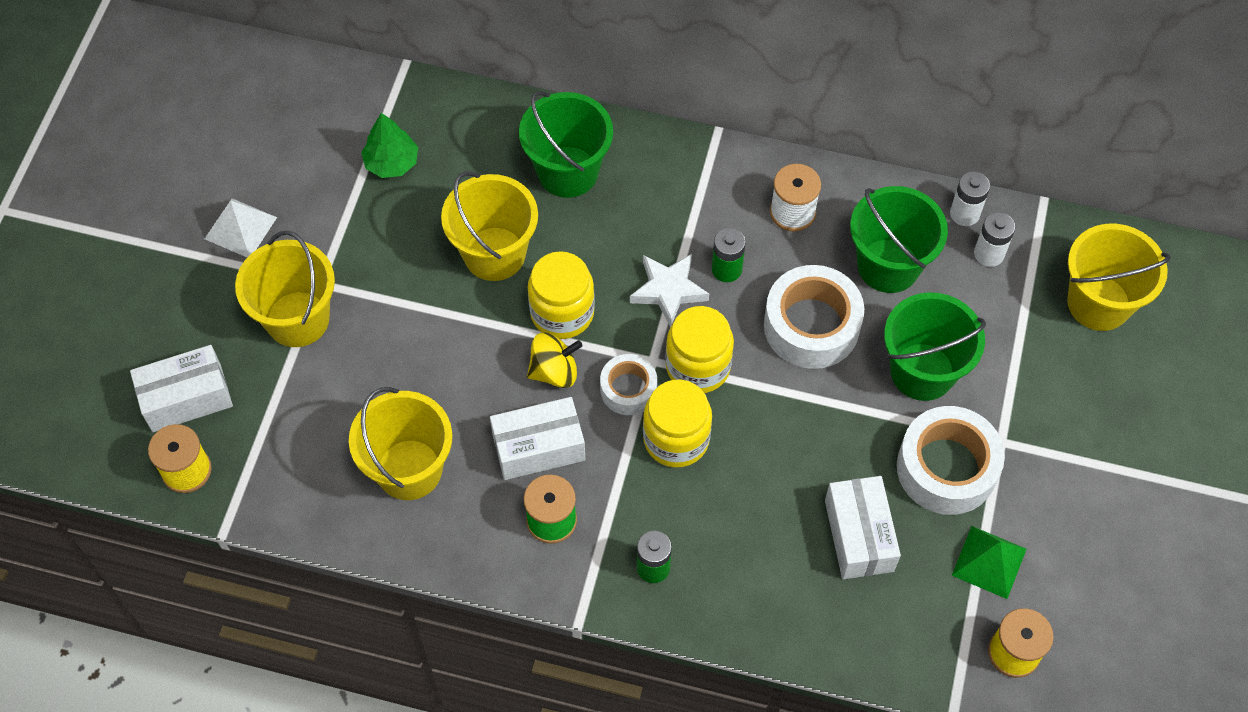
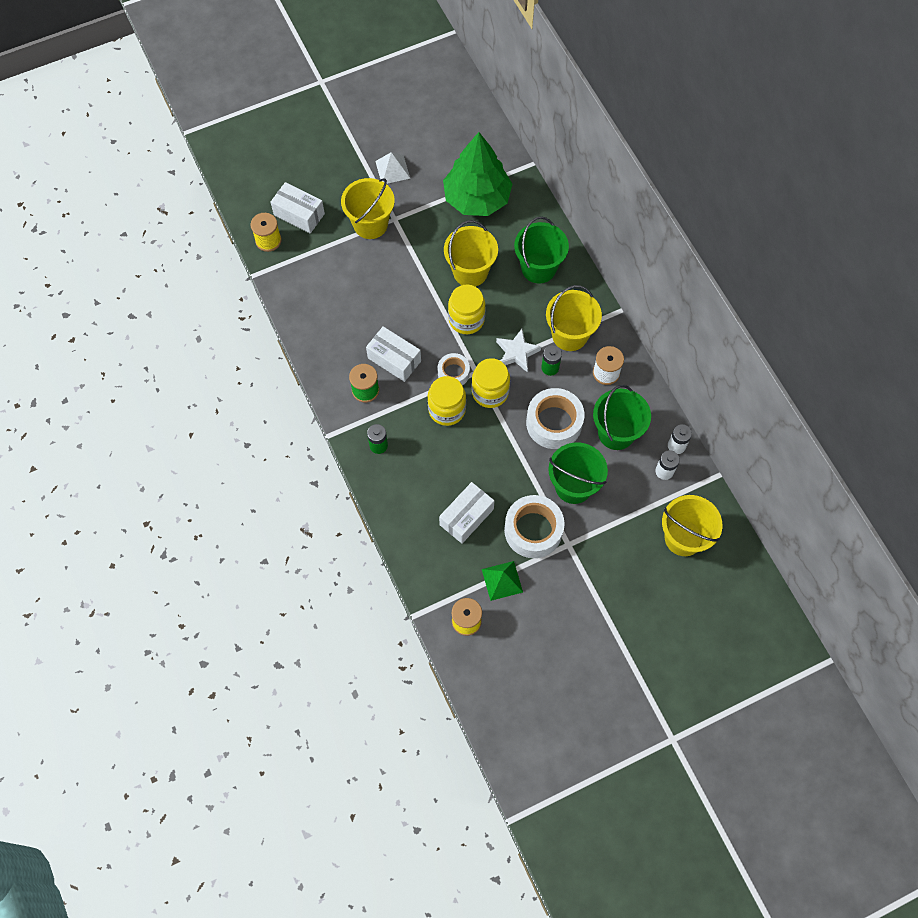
camera: 50 degrees right, 5 degrees up
(392, 162) = (477, 198): green tree -> green tree, size x2.14
(409, 469) = (340, 319): yellow bucket -> yellow bucket (569, 335)
(554, 371) = (435, 338): yellow spinning top -> none

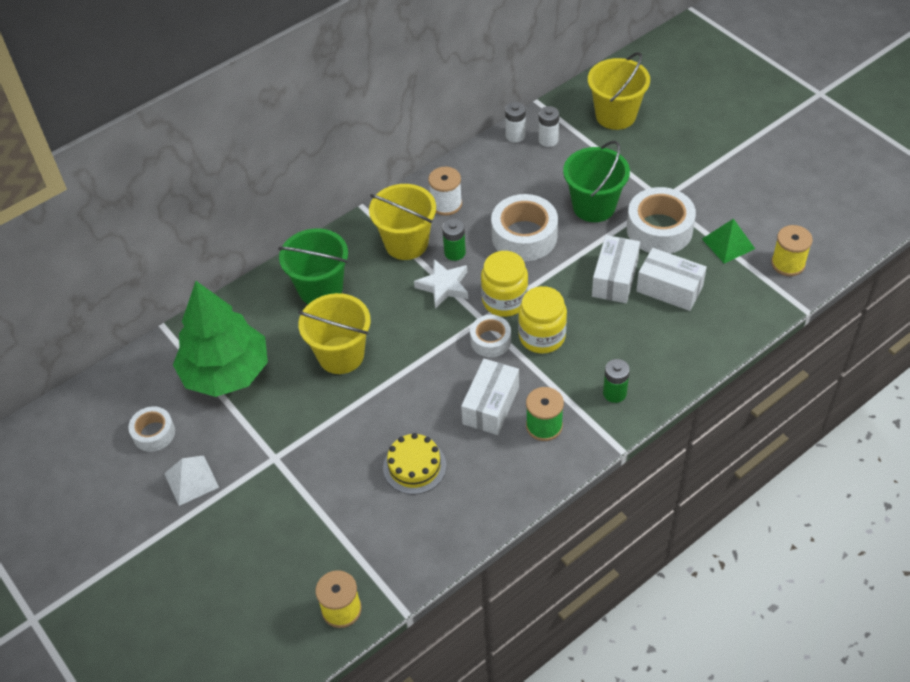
camera: 100 degrees left, 15 degrees down
(299, 214) = (288, 580): white box -> white box (615, 279)
(359, 301) = (414, 466): none -> yellow cake
(370, 224) = (288, 484): yellow bucket -> none
(437, 151) = (154, 433): none -> white tape
(466, 319) = (412, 344): yellow jar -> none
(616, 433) = (517, 183): green bucket -> none

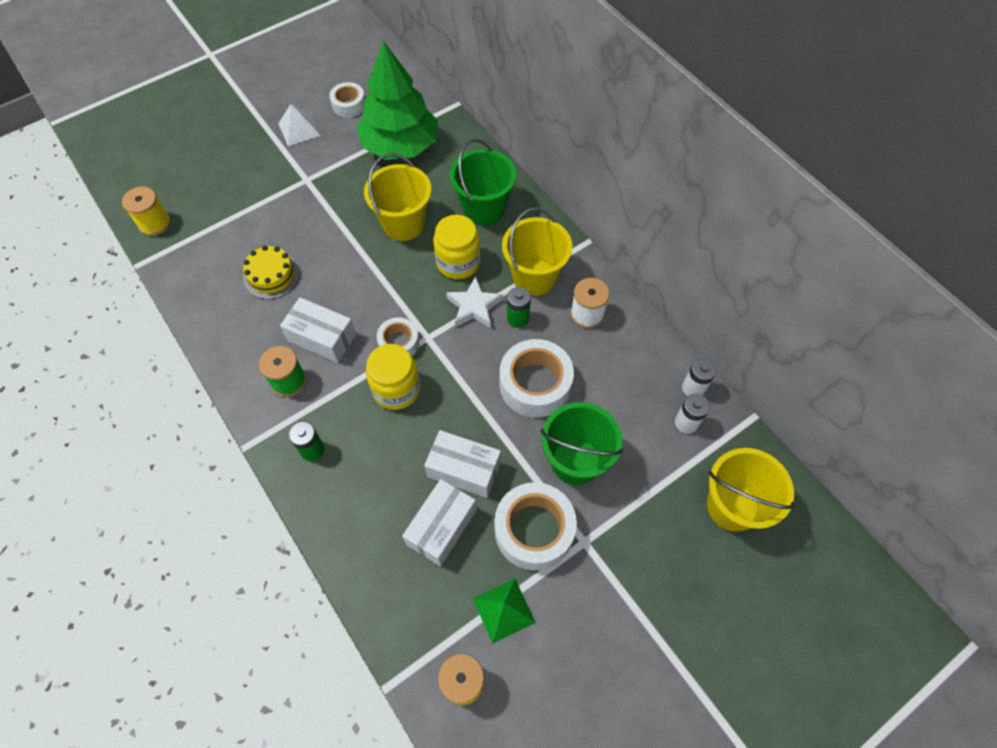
camera: 90 degrees right, 10 degrees up
(504, 300) = (448, 359): yellow jar -> yellow jar (458, 262)

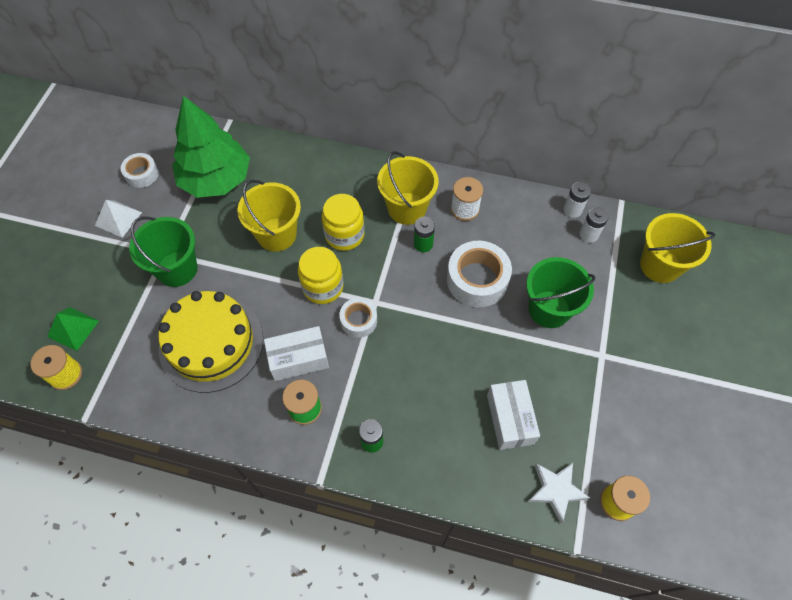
camera: 40 degrees left, 0 degrees up
(271, 275) = (211, 343): yellow cake -> yellow cake, size x1.90
(396, 389) = (389, 353): yellow jar -> yellow jar (323, 287)
(464, 470) = (487, 371): white box -> none
(474, 306) = (386, 257): white star -> white star (556, 490)
(484, 208) = (325, 185): green bucket -> green bucket (177, 269)
(503, 610) = (598, 437): green pyramid -> green pyramid (73, 328)
(534, 530) = (567, 373): white tape -> none

